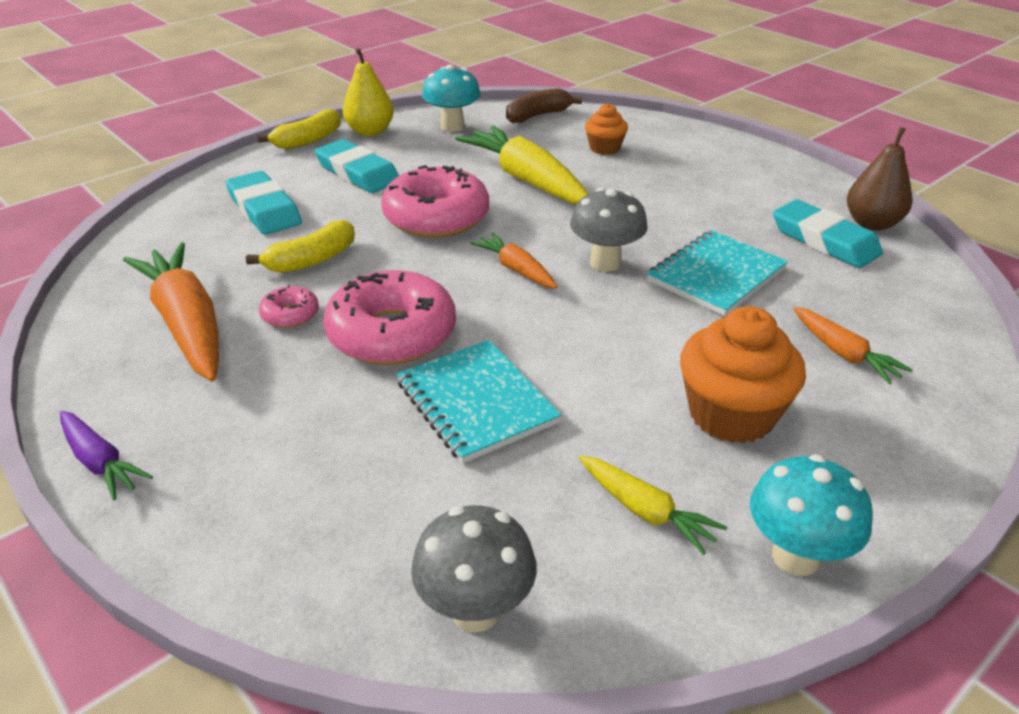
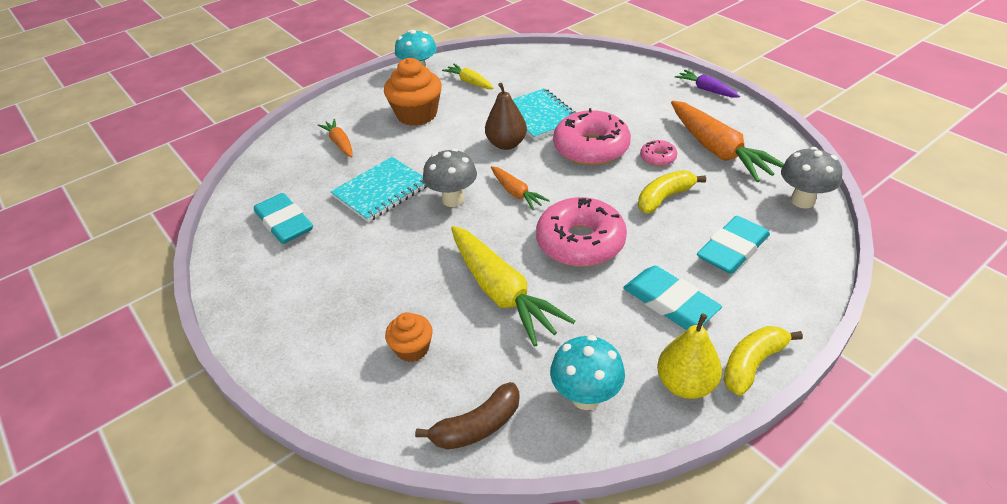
camera: 175 degrees left, 5 degrees up
(264, 209) = (732, 249): turquoise eraser -> turquoise eraser turned 75 degrees clockwise
(475, 610) = (536, 57): grey mushroom -> grey mushroom (802, 201)
(872, 224) = (233, 240): brown pear -> brown pear (506, 144)

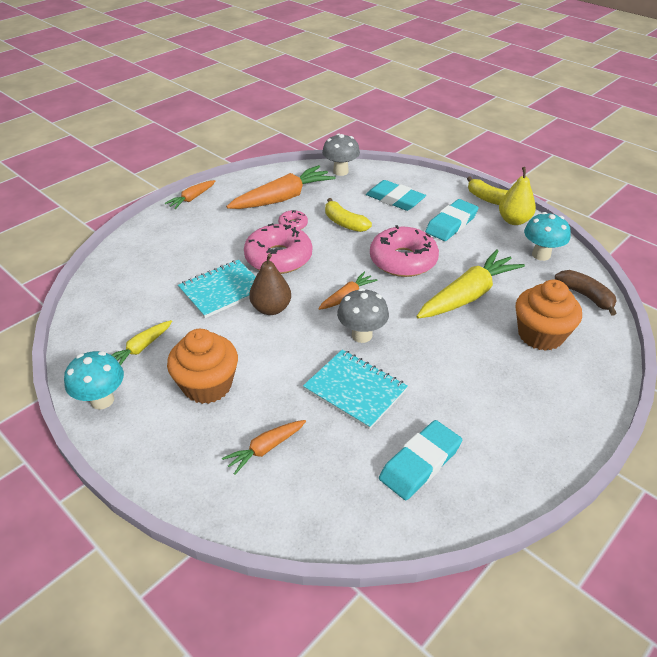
camera: 100 degrees left, 0 degrees up
(412, 349) = (540, 335): orange cupcake -> orange cupcake, size x1.78
(706, 89) = (192, 199): purple carrot -> orange carrot

